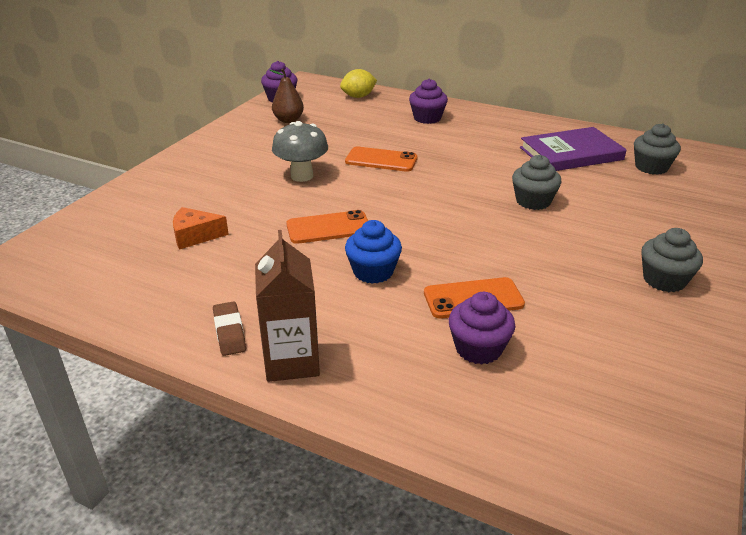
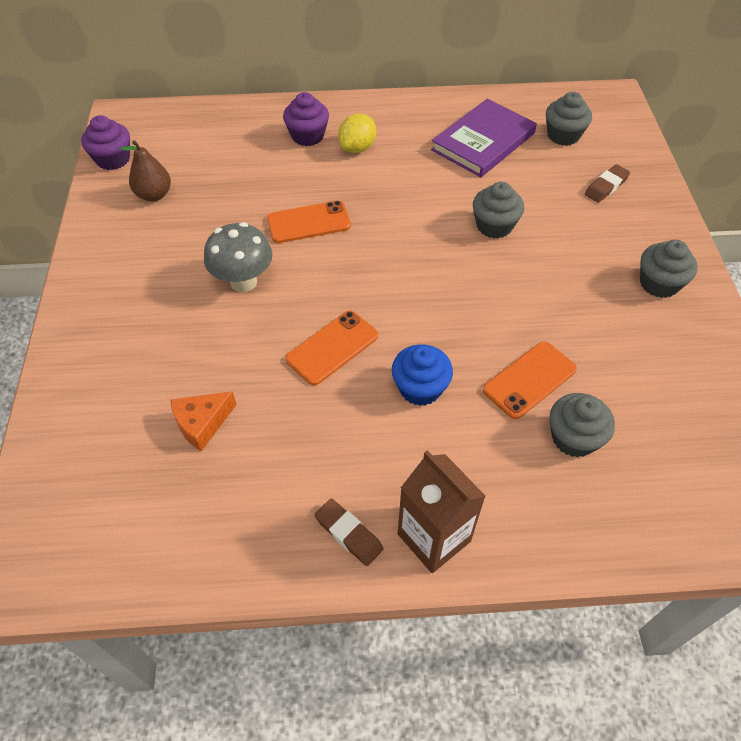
camera: 30 degrees left, 20 degrees up
(358, 96) = (204, 124): yellow lemon -> yellow lemon (357, 148)
(478, 348) = (573, 438): purple cupcake -> grey cupcake
(665, 206) = (606, 186): none -> brown eraser

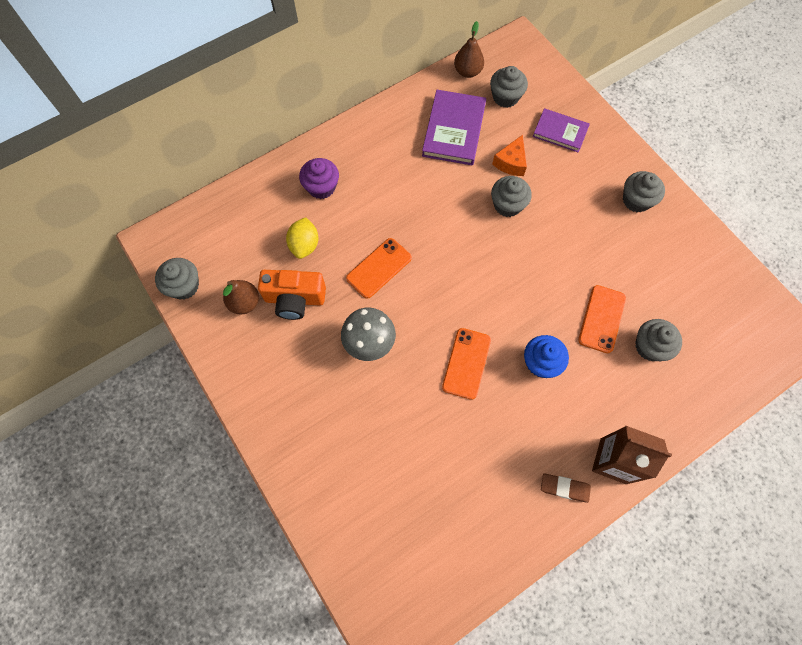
camera: 30 degrees left, 15 degrees up
(113, 159) = (184, 286): purple cupcake -> grey cupcake
(202, 423) = (423, 468): orange cheese -> orange cheese (511, 162)
(203, 212) = (295, 299): none -> orange camera
(357, 148) = (367, 180): yellow lemon -> yellow lemon (304, 245)
(536, 101) = (467, 72): none -> brown pear
(606, 186) = (560, 132): brown eraser -> purple book

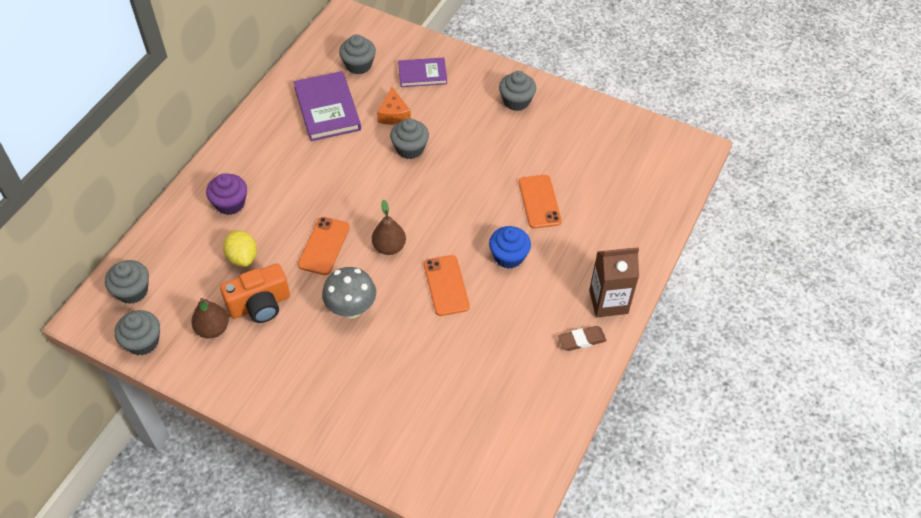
camera: 30 degrees left, 15 degrees down
(467, 72) = (312, 57): brown pear -> brown pear (389, 247)
(650, 346) = (589, 205): grey cupcake -> grey cupcake (132, 291)

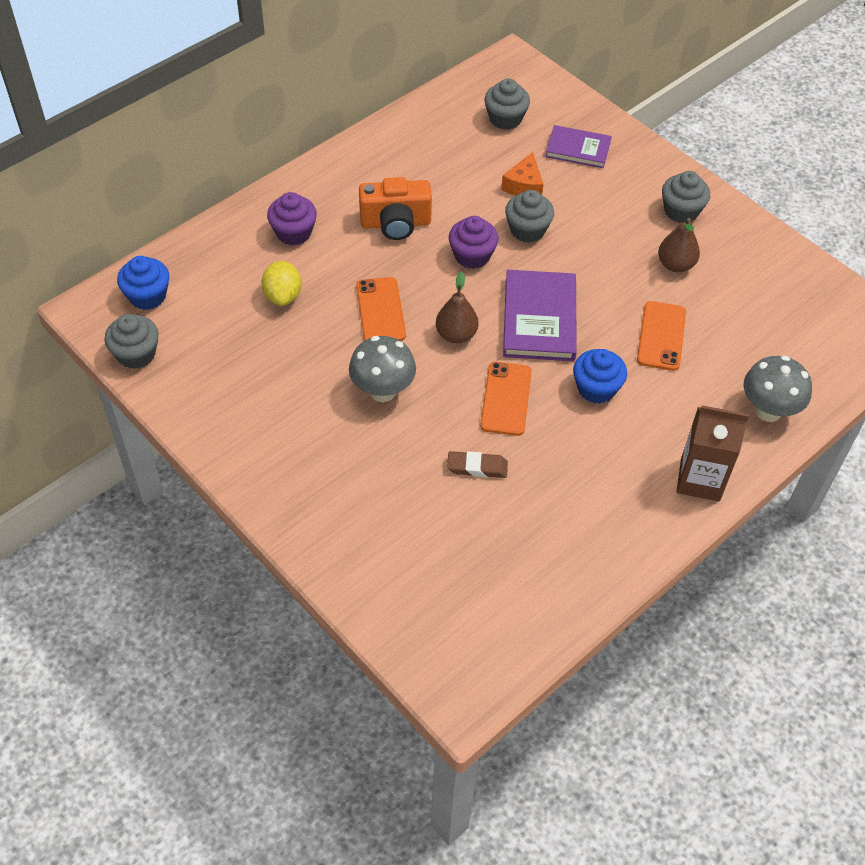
camera: 20 degrees right, 0 degrees up
(132, 291) = (147, 296): grey cupcake -> blue cupcake
(212, 329) = (217, 364): brown pear -> brown pear (675, 265)
(260, 305) = (280, 354): orange camera -> orange camera (395, 223)
(324, 246) = (380, 311): orange phone -> orange phone turned 45 degrees counterclockwise
(327, 109) = (448, 158): purple book -> purple book (539, 319)
(376, 181) = (472, 256): none -> purple cupcake
(581, 340) = (647, 514): brown eraser -> brown eraser (477, 467)
(635, 234) = (768, 410): none -> grey mushroom

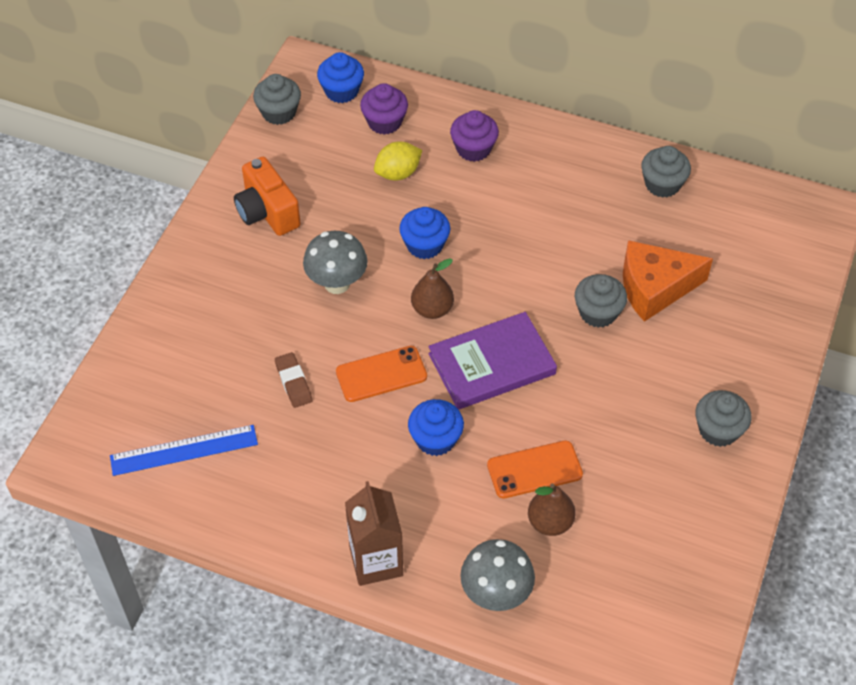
camera: 65 degrees right, 0 degrees up
(380, 311) = (424, 245): orange phone -> blue cupcake
(395, 223) = (535, 212): orange camera -> orange camera (267, 212)
(472, 256) = (535, 283): purple cupcake -> purple cupcake (384, 122)
(505, 119) = (735, 238): grey cupcake -> grey cupcake (662, 184)
(506, 584) = (184, 450): none -> blue ruler
(524, 186) = (655, 288): orange cheese -> orange cheese, size x1.66
(578, 149) = (739, 312): purple book -> none
(675, 265) = (638, 450): brown pear -> brown pear (550, 522)

